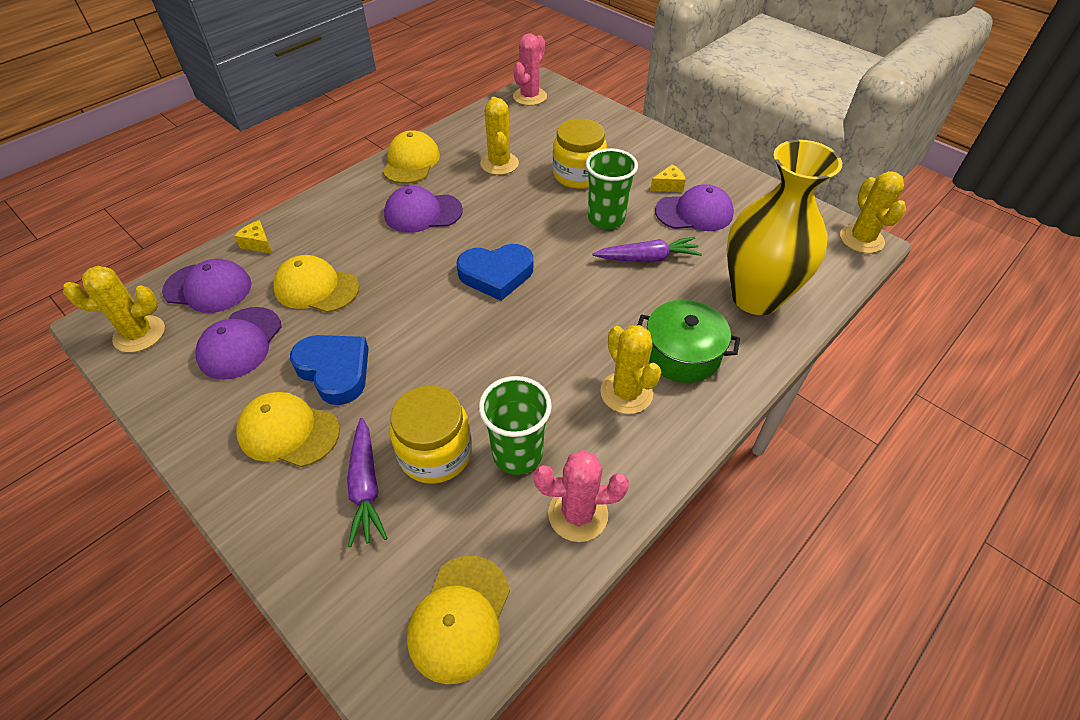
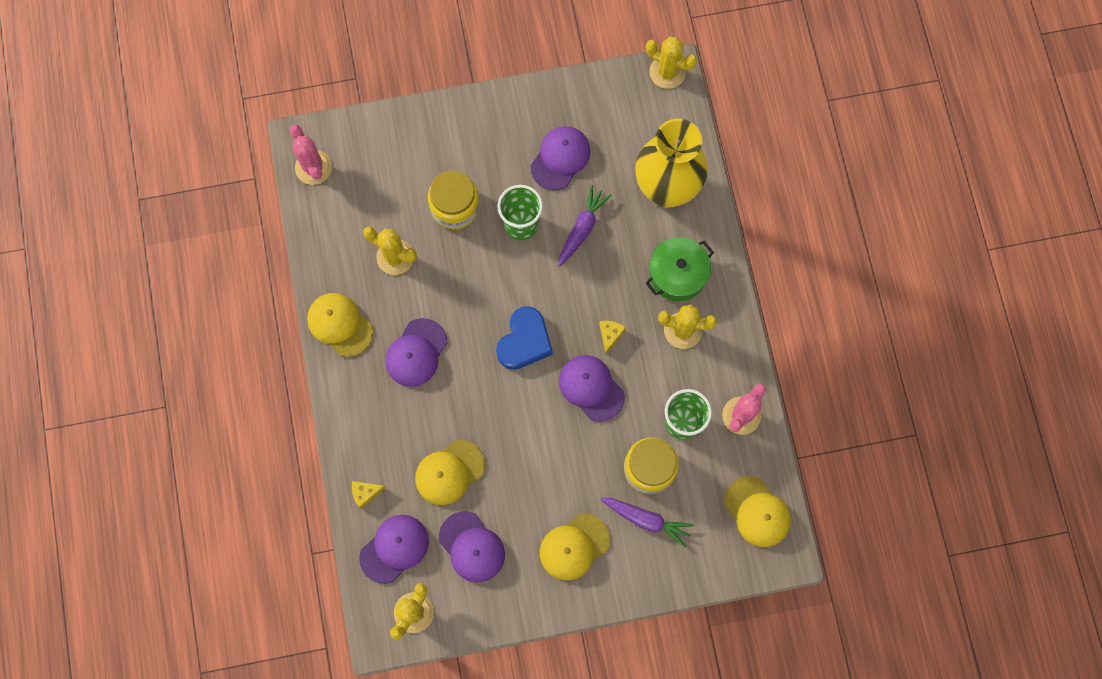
camera: 55 degrees left, 25 degrees up
(335, 370) = (541, 496): blue heart -> none
(491, 349) = (591, 388): none -> purple cap
(668, 186) = (518, 151): yellow cheese -> yellow cheese (610, 335)

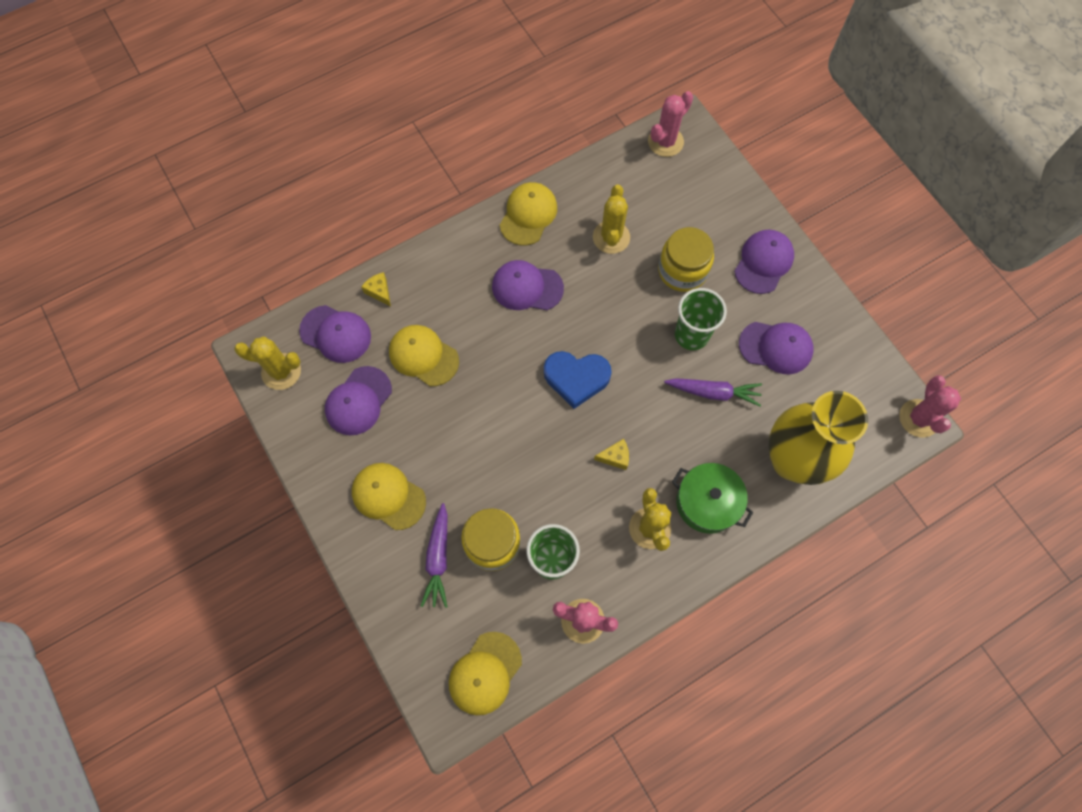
camera: 70 degrees right, 5 degrees down
(591, 388) = (554, 457): purple cap -> purple cap (763, 262)
(667, 72) = (919, 418): yellow cactus -> pink cactus

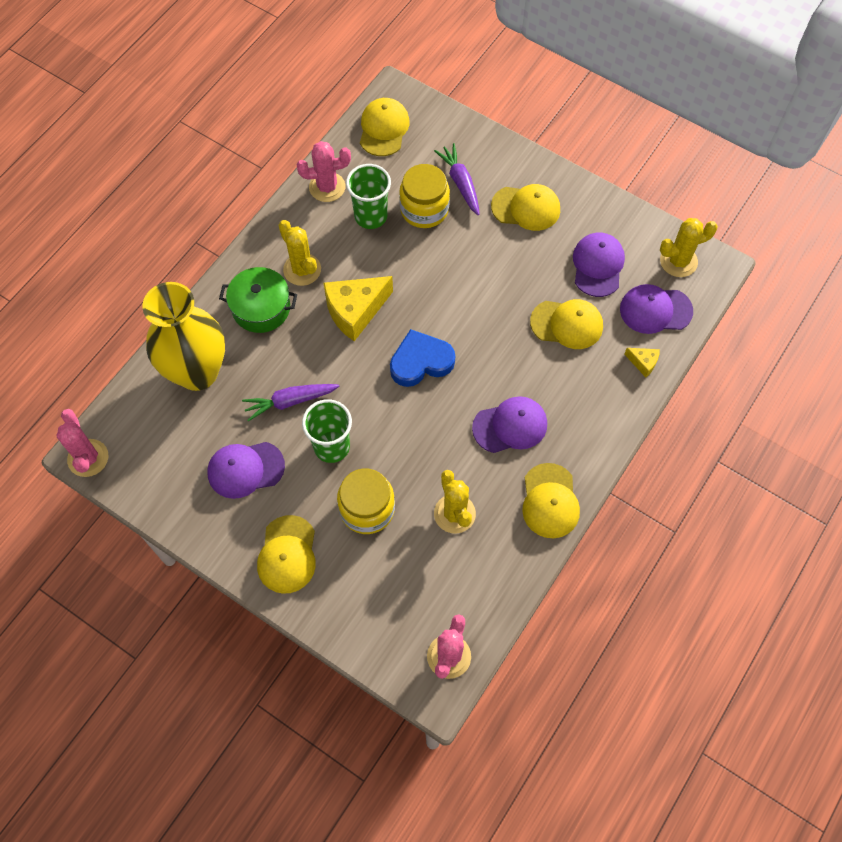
camera: 155 degrees right, 5 degrees down
(615, 457) = (355, 311): yellow cheese -> yellow cheese, size x2.14
(763, 262) = (287, 555): purple cap -> yellow cap

